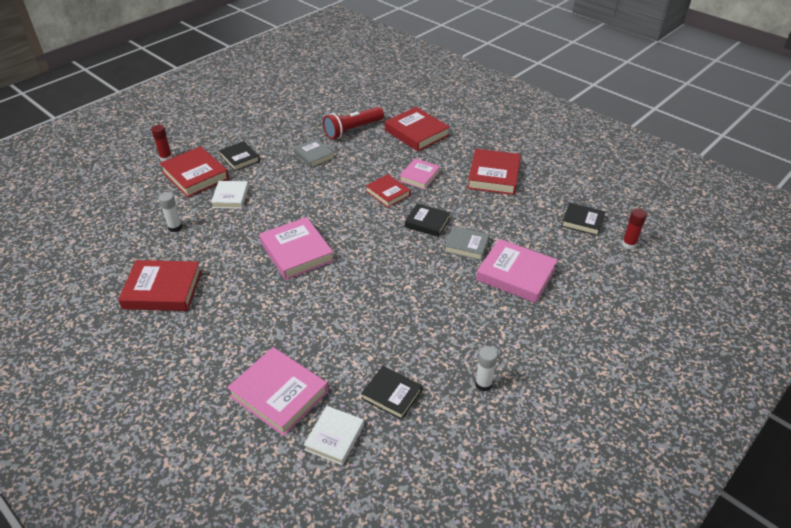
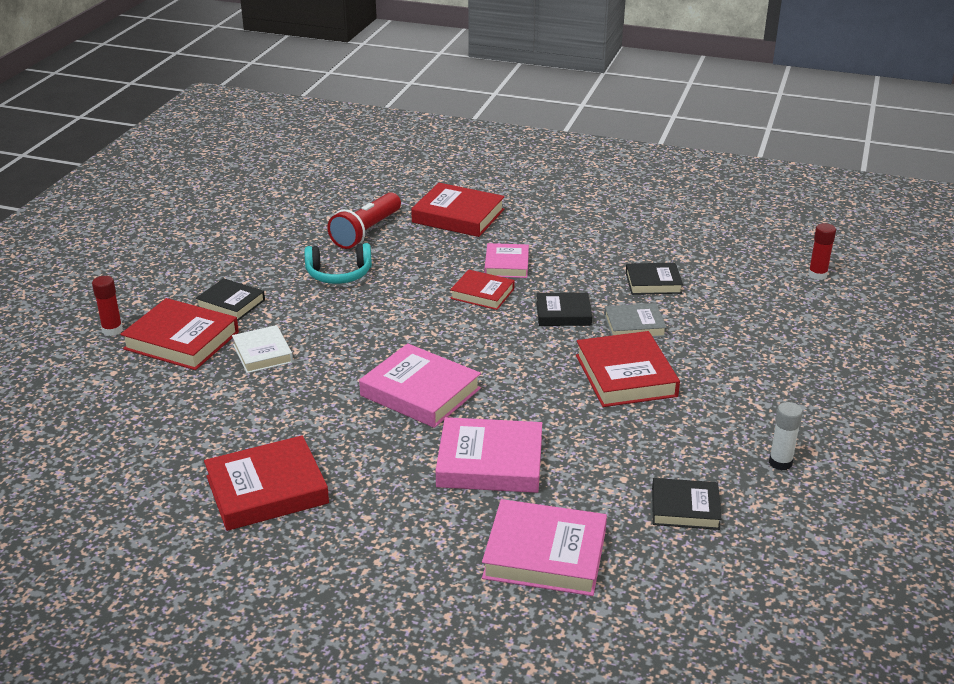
camera: 25 degrees left, 10 degrees down
(175, 227) = (212, 411): white glue stick -> none
(314, 155) = (339, 274): grey book -> turquoise headphones
(334, 437) = (657, 575): white book -> none
(493, 175) = (600, 241): red book -> red book (625, 375)
(516, 274) = (719, 340): pink book -> pink book (490, 462)
(582, 221) = (747, 265): black book -> black book (653, 283)

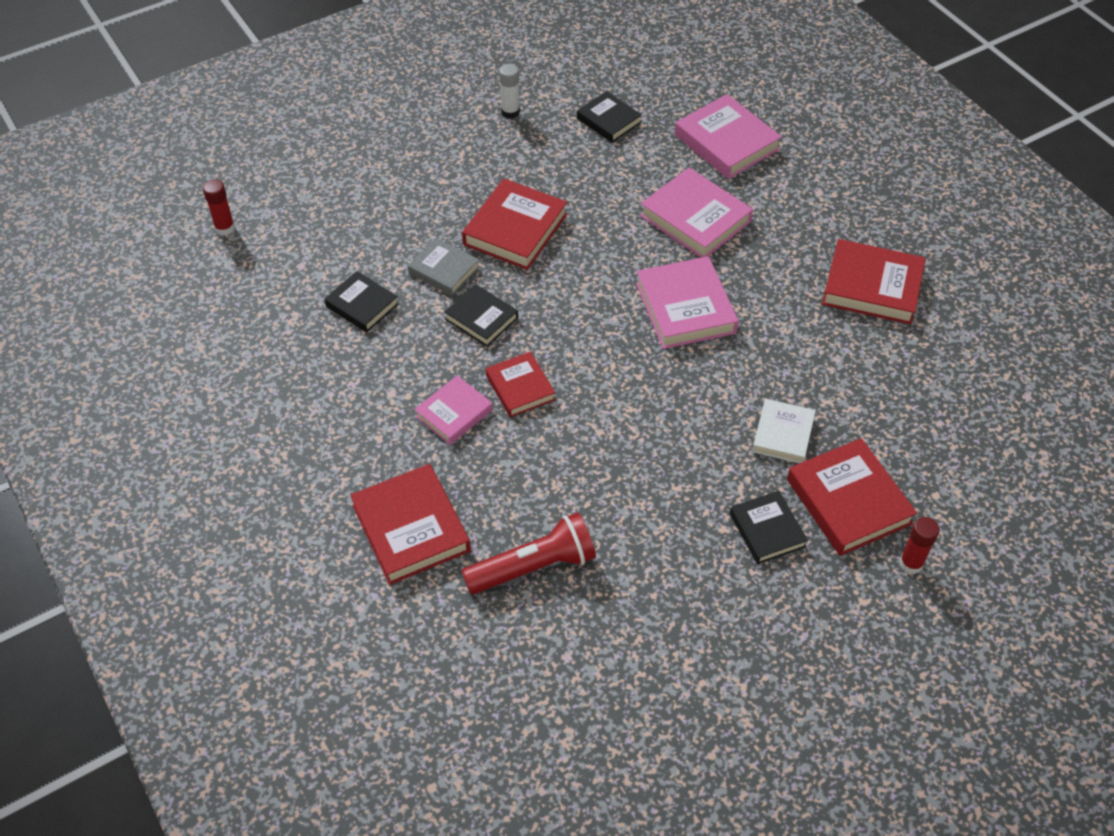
camera: 140 degrees left, 20 degrees up
(339, 274) = (625, 507): turquoise headphones -> none

